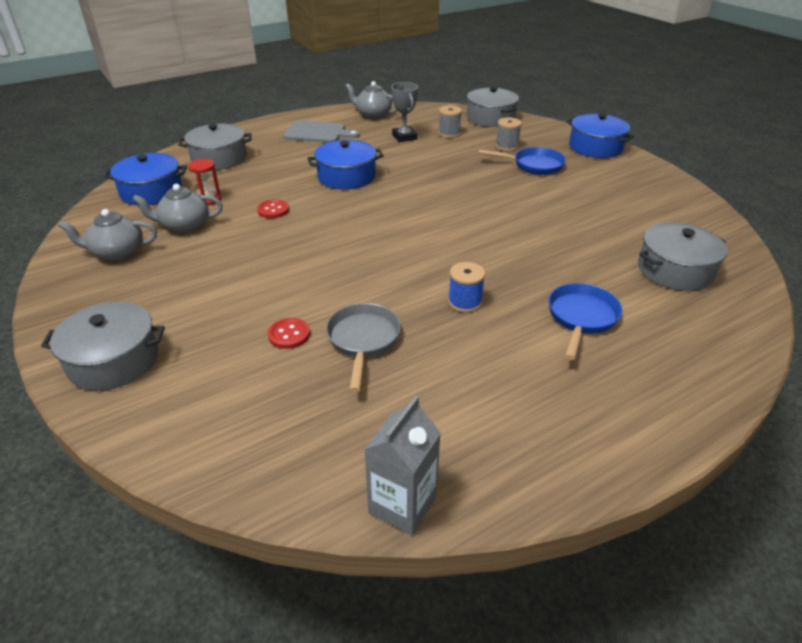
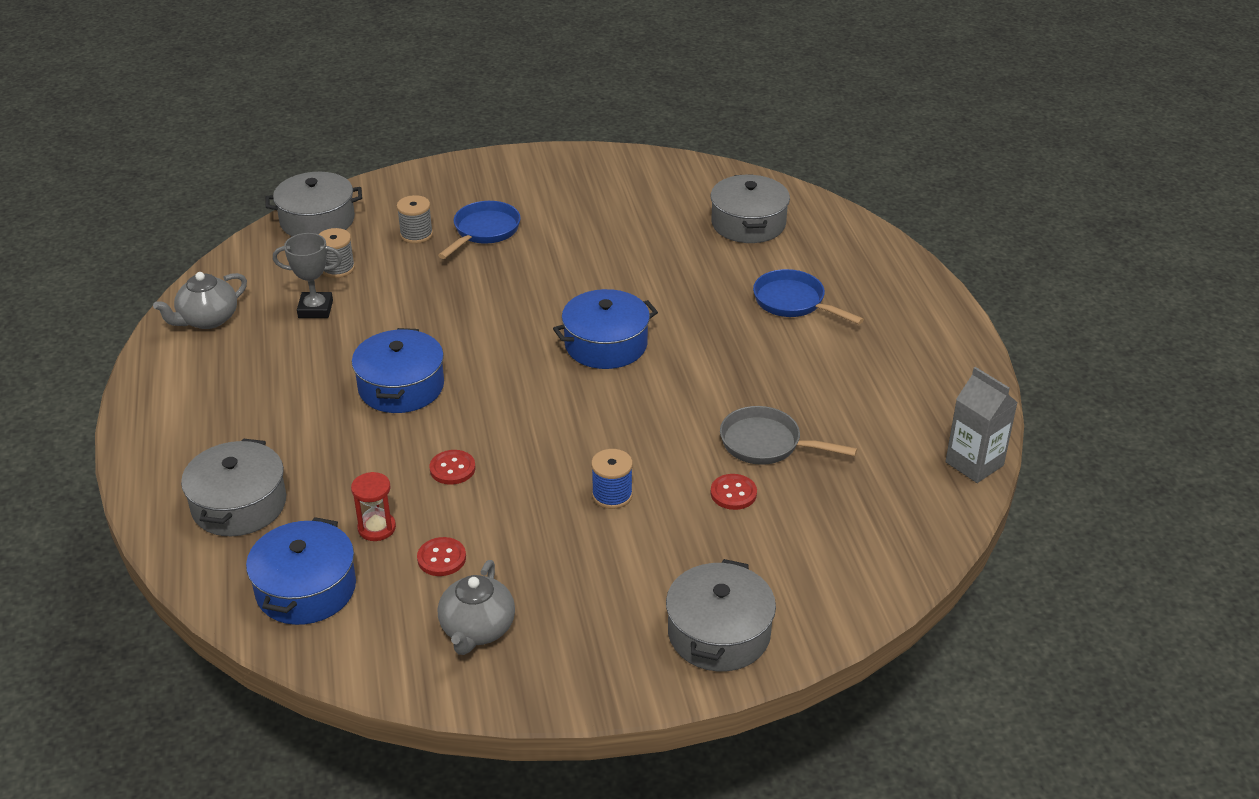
camera: 70 degrees left, 0 degrees up
(185, 226) = (441, 558): grey teapot -> red button
(317, 132) = (227, 387): grey cutting board -> none
(465, 302) = (735, 363): blue spool -> blue spool (612, 495)
(595, 147) = (471, 173): blue pot -> blue pot (606, 344)

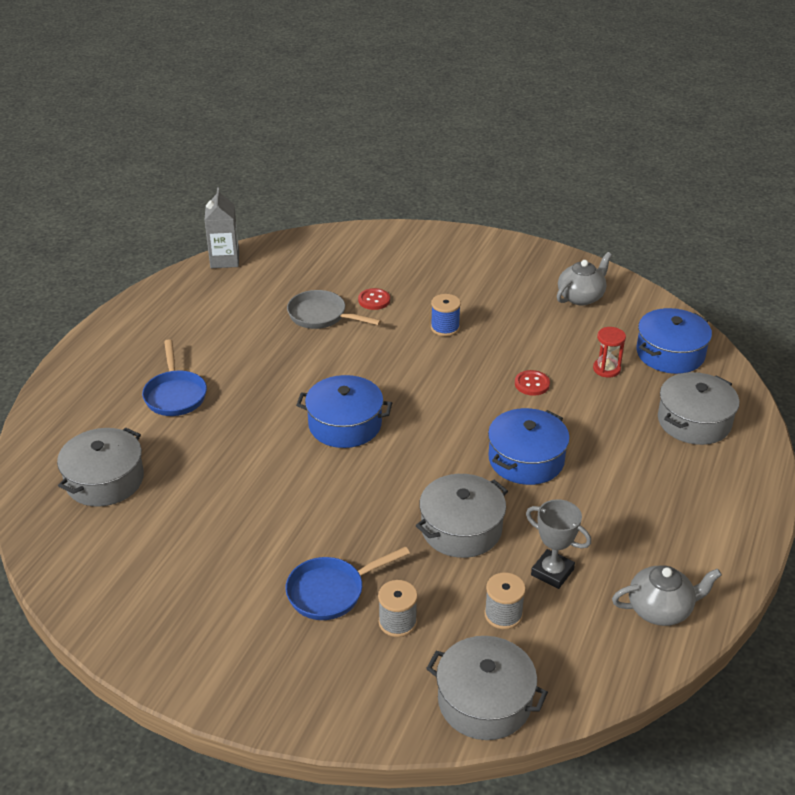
camera: 145 degrees left, 0 degrees up
(441, 558) = (576, 337): red button -> none
(719, 633) = (456, 249): grey pot -> grey pot (461, 529)
(766, 444) = (321, 316): grey pan -> grey pan turned 150 degrees clockwise

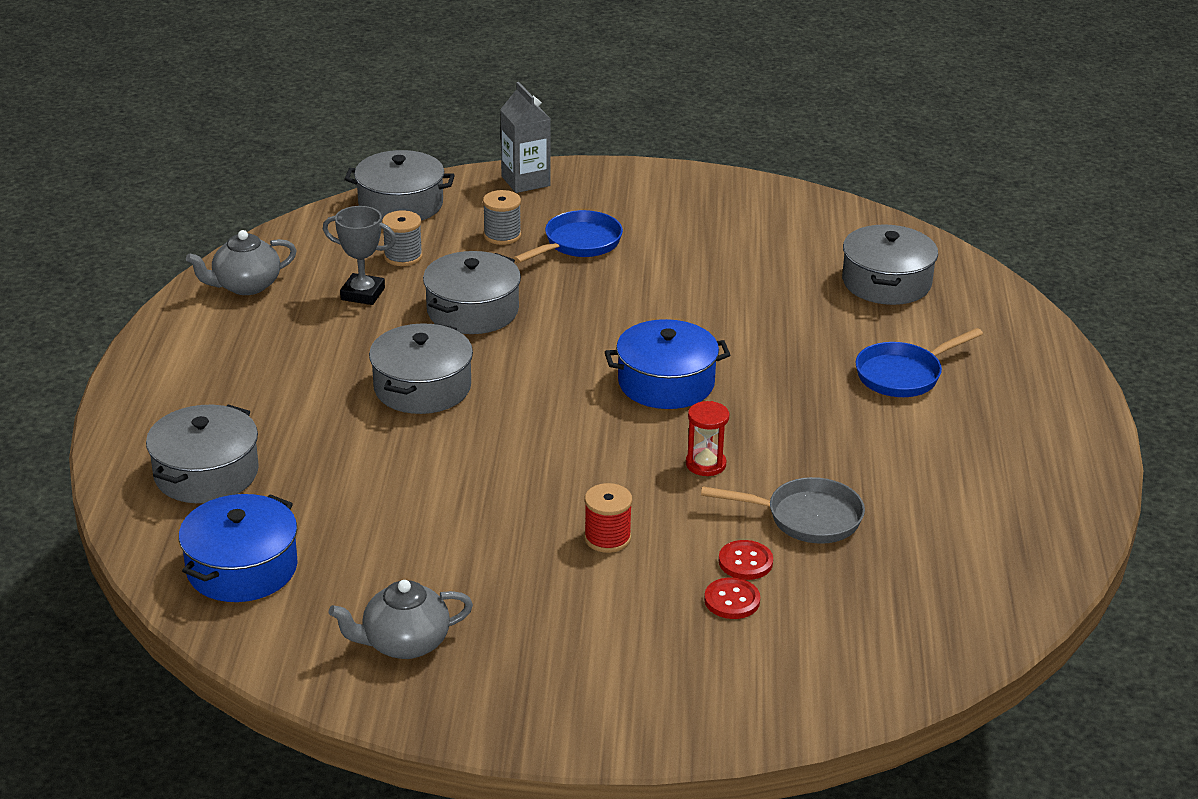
camera: 160 degrees right, 5 degrees down
(175, 395) = (903, 375): blue pan -> blue pan turned 90 degrees counterclockwise
(225, 260) = (1045, 584): grey carton -> grey carton (525, 181)
(445, 328) = (607, 538): blue spool -> red spool
(526, 459) = (422, 387): blue pot -> grey pot
(532, 384) = (444, 479): red button -> red button (732, 600)
(581, 297) = (404, 643): grey teapot -> grey teapot turned 45 degrees clockwise
(606, 369) = (339, 523): red hourglass -> red hourglass (705, 464)

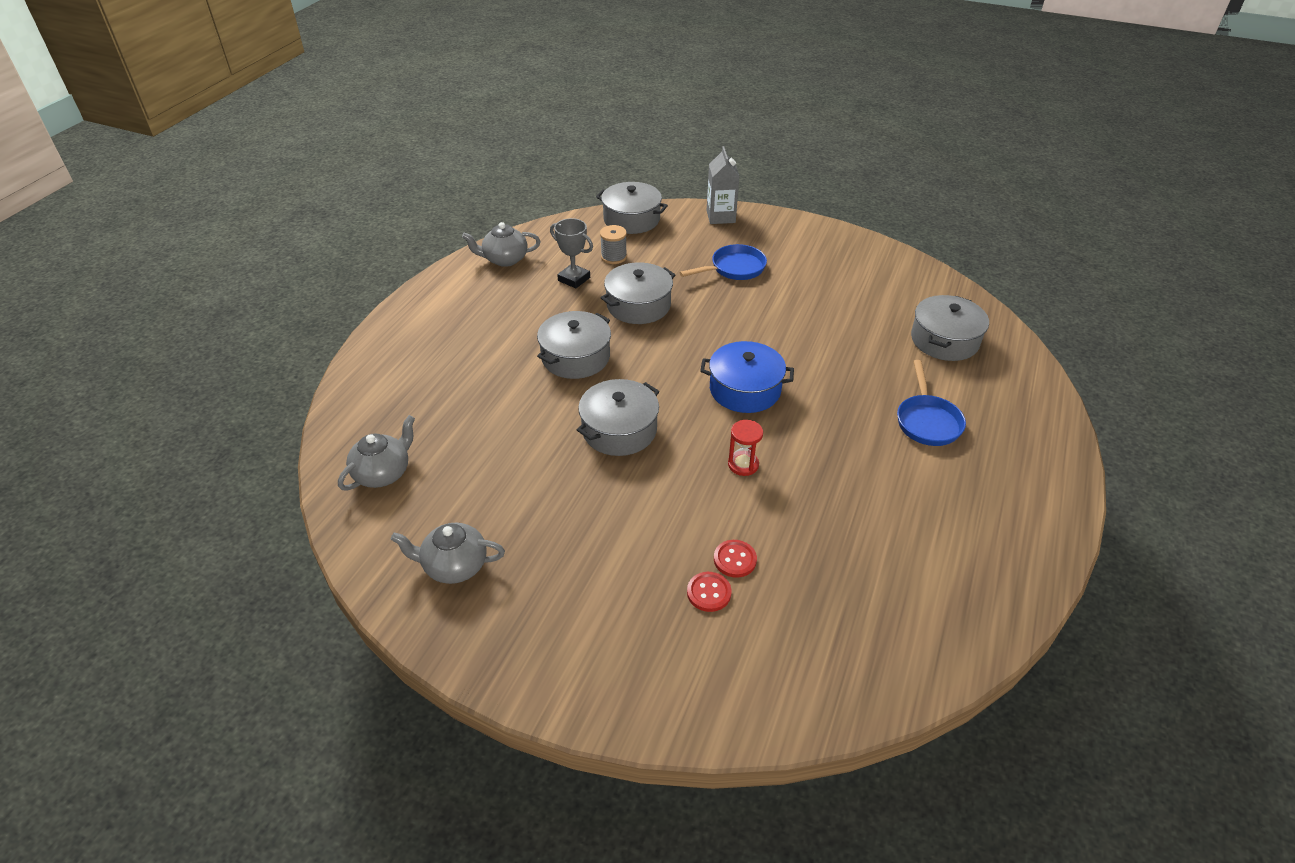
camera: 20 degrees right, 10 degrees up
(206, 473) = (403, 392): grey pot -> grey pot (619, 430)
(242, 568) = (383, 473): blue pot -> grey teapot
(502, 235) = (686, 253): grey spool -> none
(607, 538) = (641, 511): red spool -> none
(806, 518) = (799, 531): grey pan -> none
(903, 375) = (927, 421): blue pan -> blue pan turned 75 degrees counterclockwise

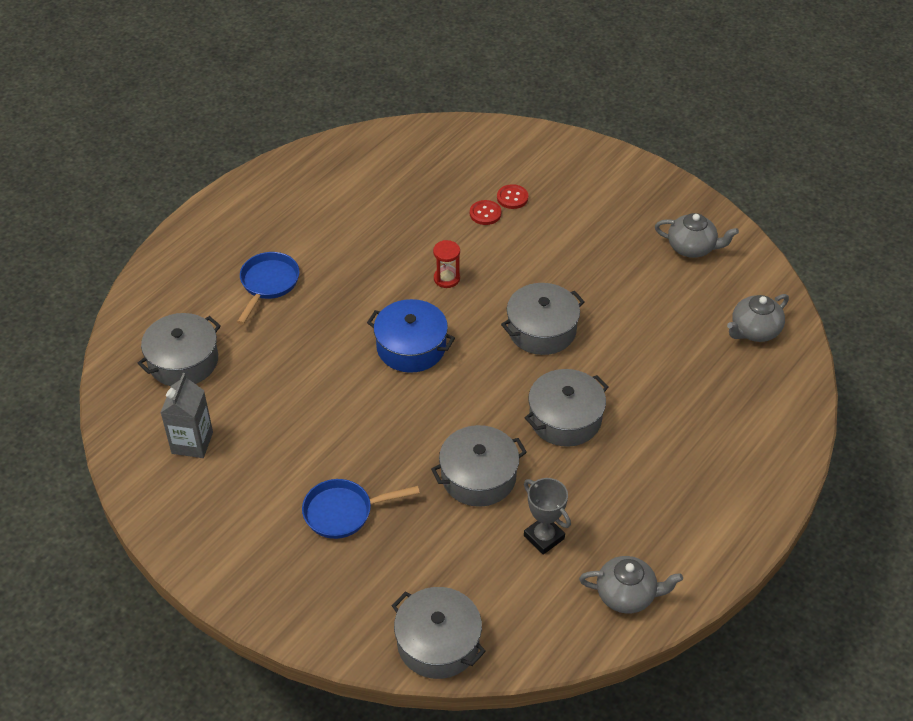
camera: 165 degrees left, 5 degrees up
(614, 257) = (484, 568): grey spool -> none
(720, 217) = (312, 619): grey carton -> grey carton (192, 443)

